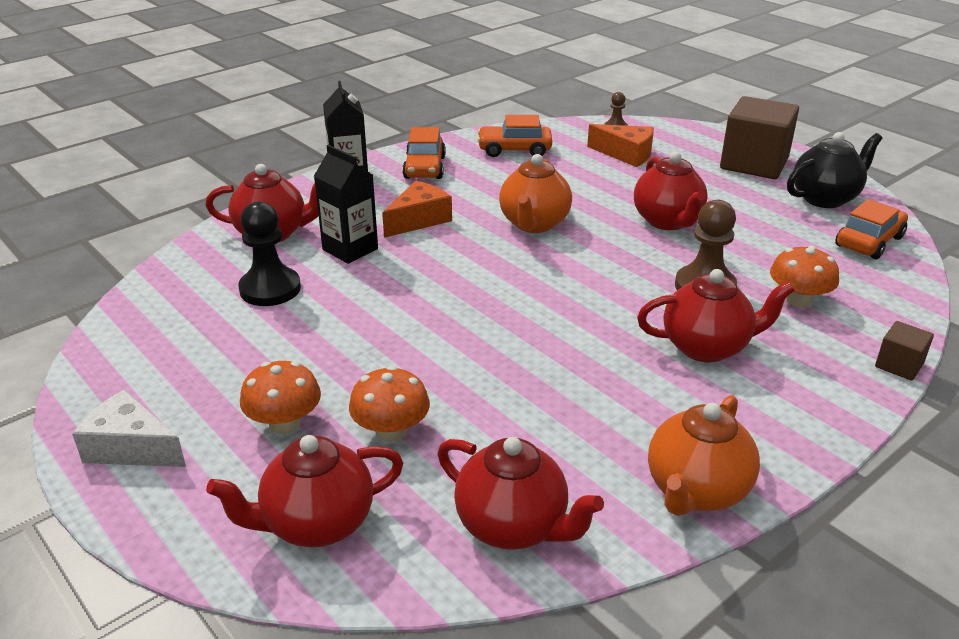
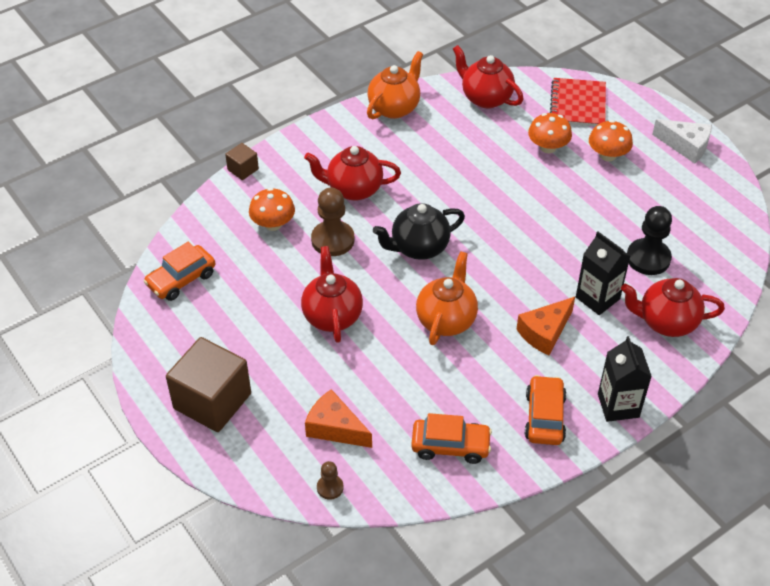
camera: 175 degrees left, 15 degrees up
(317, 524) = (578, 104): red teapot -> red notebook
(825, 198) = (179, 338): black teapot -> black teapot (419, 247)

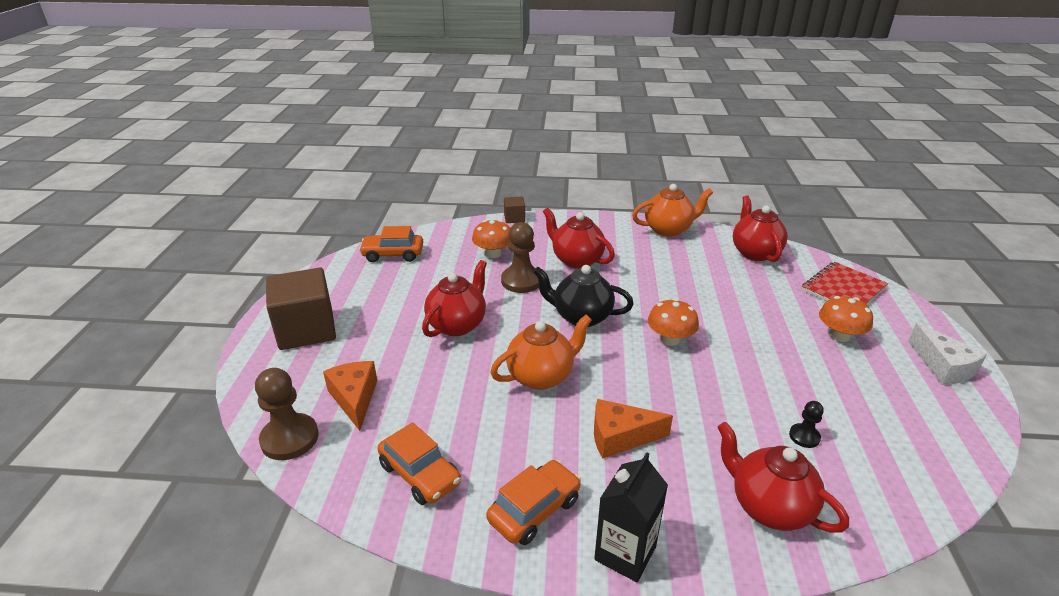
camera: 40 degrees right, 15 degrees down
(330, 487) = (290, 438): brown pawn -> brown pawn, size x1.91
(548, 147) = (780, 305): orange mushroom -> orange mushroom (670, 339)
(597, 298) = (708, 440): black carton -> none
(648, 258) = (804, 436): black pawn -> black pawn, size x0.52

